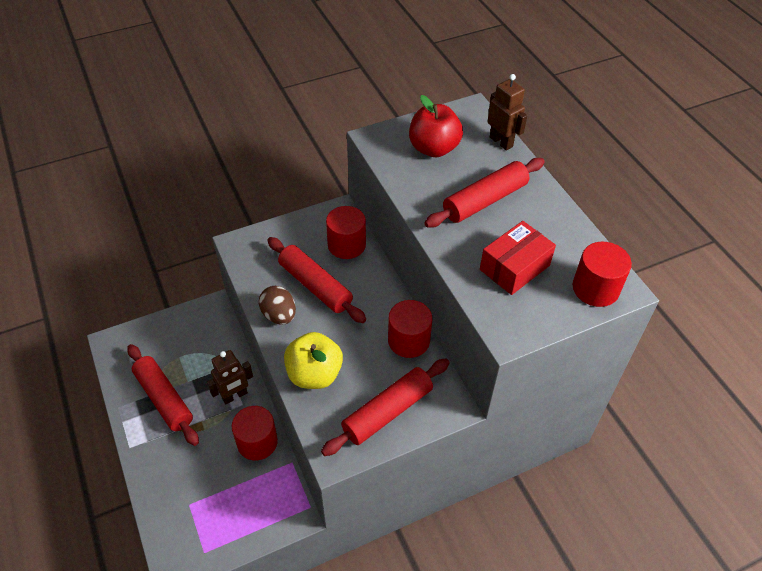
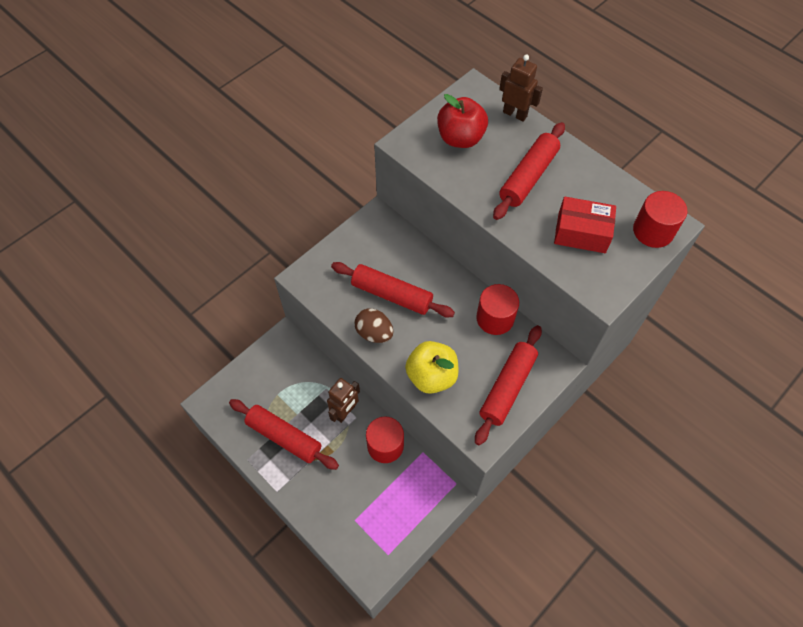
camera: 20 degrees left, 10 degrees up
(346, 245) = (400, 246): red cylinder -> none
(514, 267) = (581, 233): red box -> red box turned 75 degrees clockwise

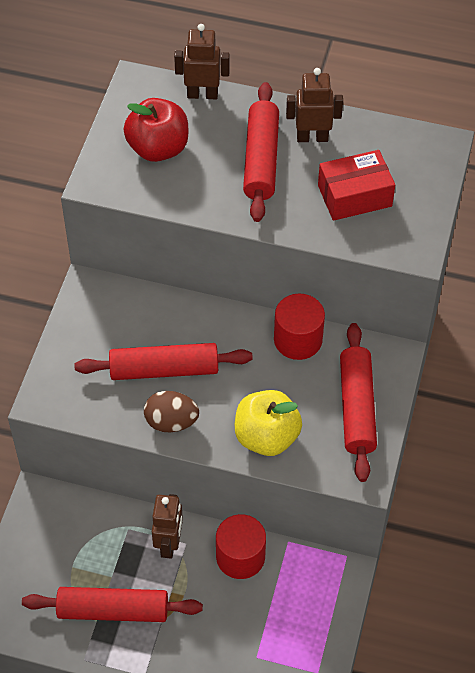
camera: 30 degrees left, 5 degrees down
(575, 177) = (312, 137): none -> brown robot
(653, 231) = (426, 160): red cylinder -> none

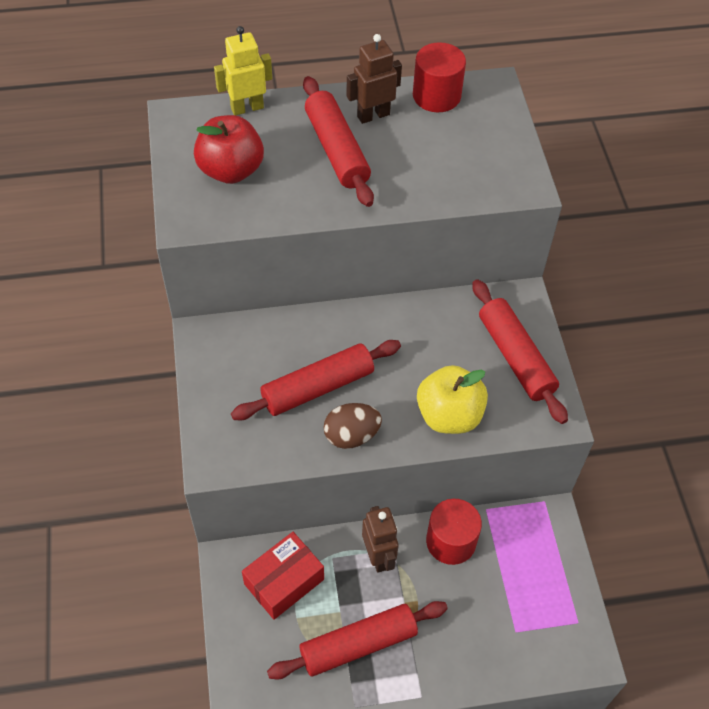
camera: 25 degrees left, 0 degrees up
(202, 94) = (247, 108): brown robot -> yellow robot
(298, 340) = (428, 314): red cylinder -> red cylinder (436, 96)
(354, 196) = (442, 155): red box -> red box (284, 581)

